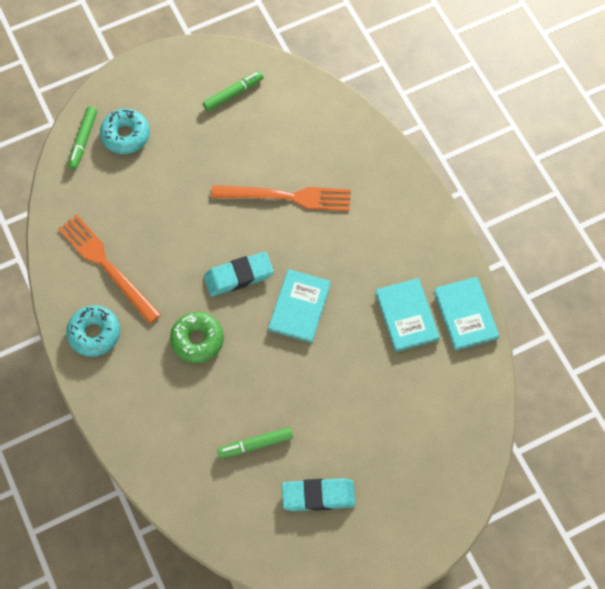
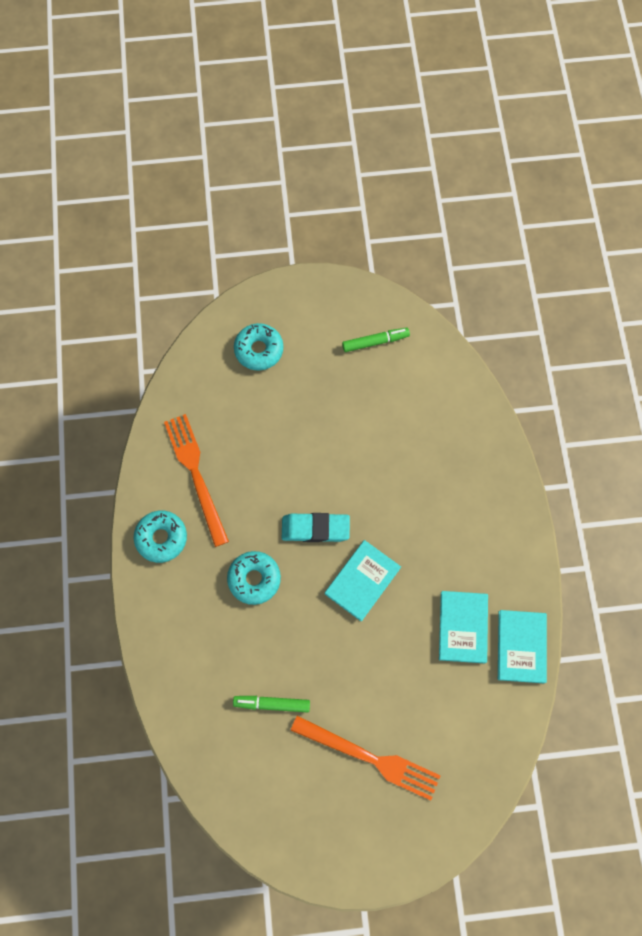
camera: 20 degrees right, 5 degrees up
(83, 140) = (217, 342): green marker -> none
(197, 340) = (254, 579): green donut -> turquoise donut
(287, 197) = (390, 464): orange fork -> orange fork (370, 758)
(318, 496) = (313, 778): turquoise eraser -> none

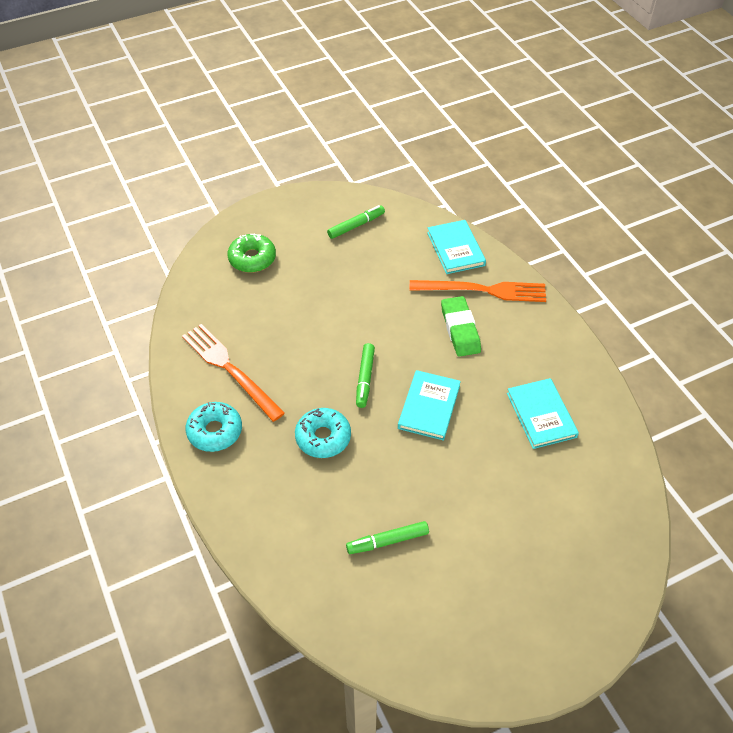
camera: 20 degrees left, 20 degrees down
(259, 350) = (252, 258): turquoise donut -> green donut
(315, 529) = (365, 378): turquoise eraser -> green marker
(370, 758) = (509, 556): orange fork -> orange fork (483, 290)
(427, 504) = (460, 329): none -> green eraser
(521, 646) = (602, 414): turquoise book -> turquoise book (455, 249)

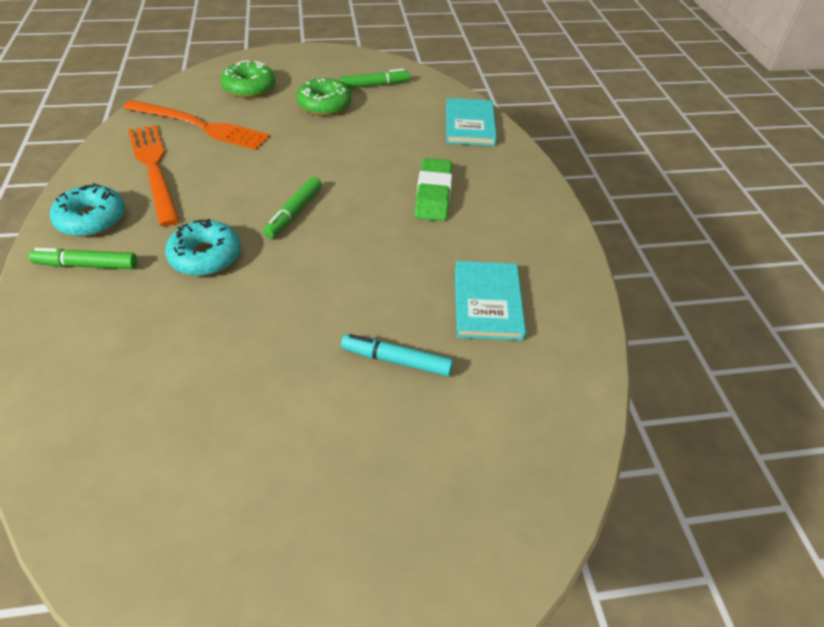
camera: 15 degrees right, 5 degrees down
(327, 260) = (324, 105): none -> green donut
(387, 541) = (202, 390): green marker -> green marker (87, 265)
(429, 407) = (351, 258): turquoise book -> none
(483, 290) = (481, 166): orange fork -> orange fork (200, 126)
(501, 479) = (396, 360): none -> turquoise marker

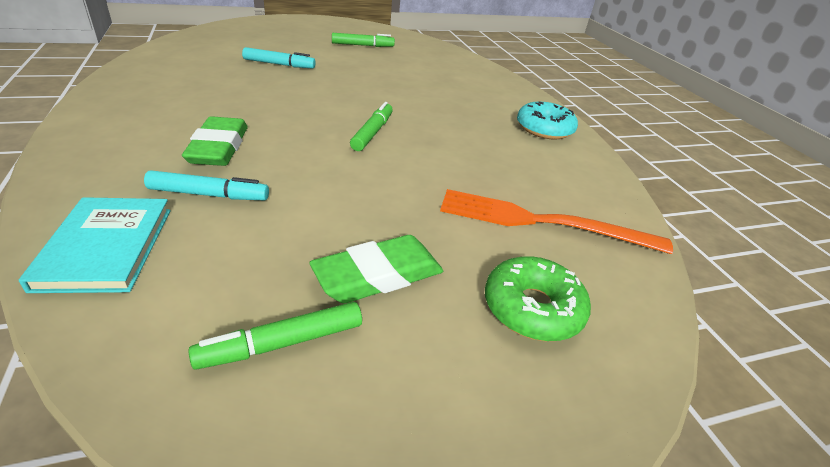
camera: 170 degrees right, 10 degrees down
(87, 265) = (512, 105): green marker -> green marker (362, 45)
(154, 169) = (539, 168): orange fork -> none
(205, 256) = (432, 107): turquoise donut -> none
(324, 105) = (378, 275): green donut -> green eraser
(427, 153) = (209, 195): none -> turquoise marker
(487, 303) = (201, 81): turquoise book -> none

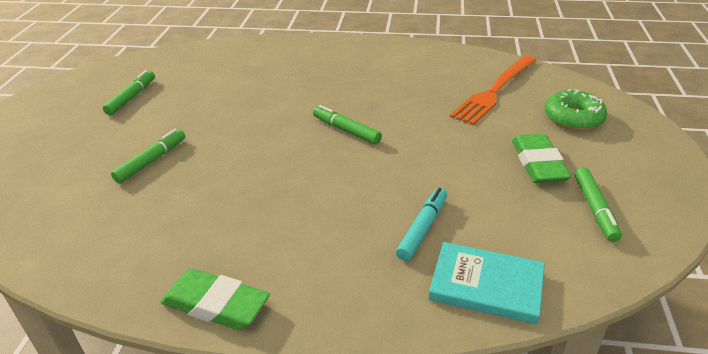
camera: 60 degrees left, 0 degrees up
(219, 148) = (341, 218): green eraser -> green eraser (216, 304)
(279, 64) = (151, 161): turquoise marker -> green marker
(544, 129) = (373, 52): turquoise donut -> none

